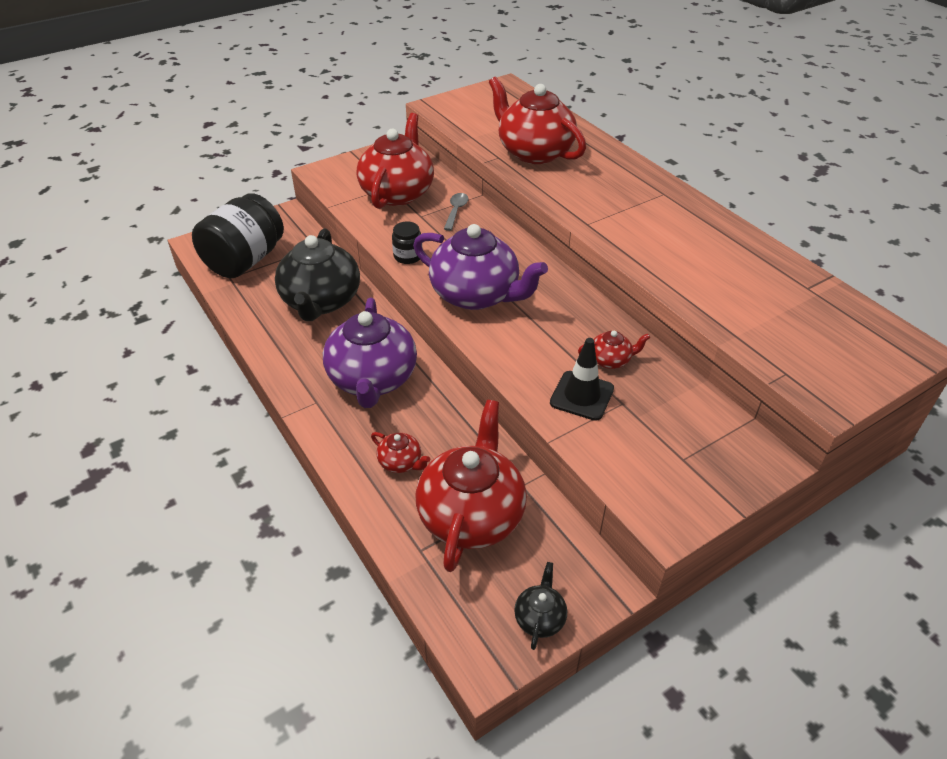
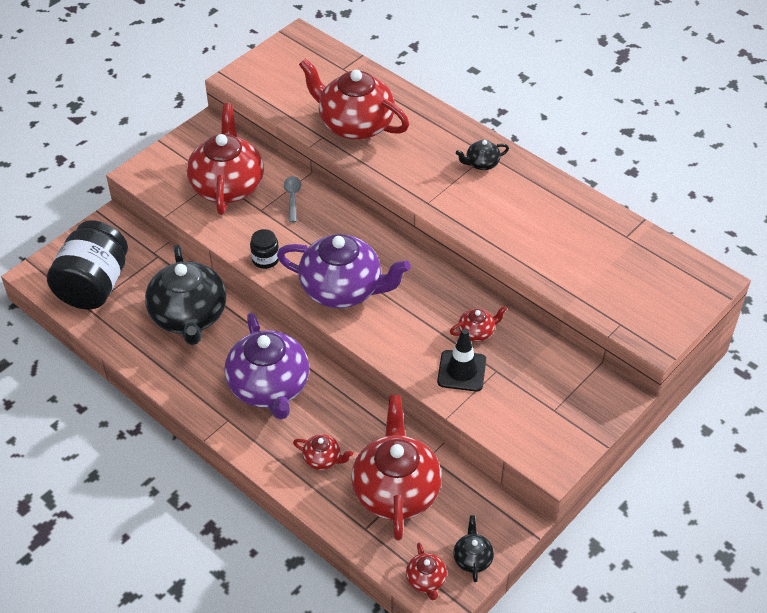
camera: 15 degrees left, 5 degrees up
(473, 631) = (426, 580): none -> red teapot
(655, 200) = (481, 164): none -> black teapot

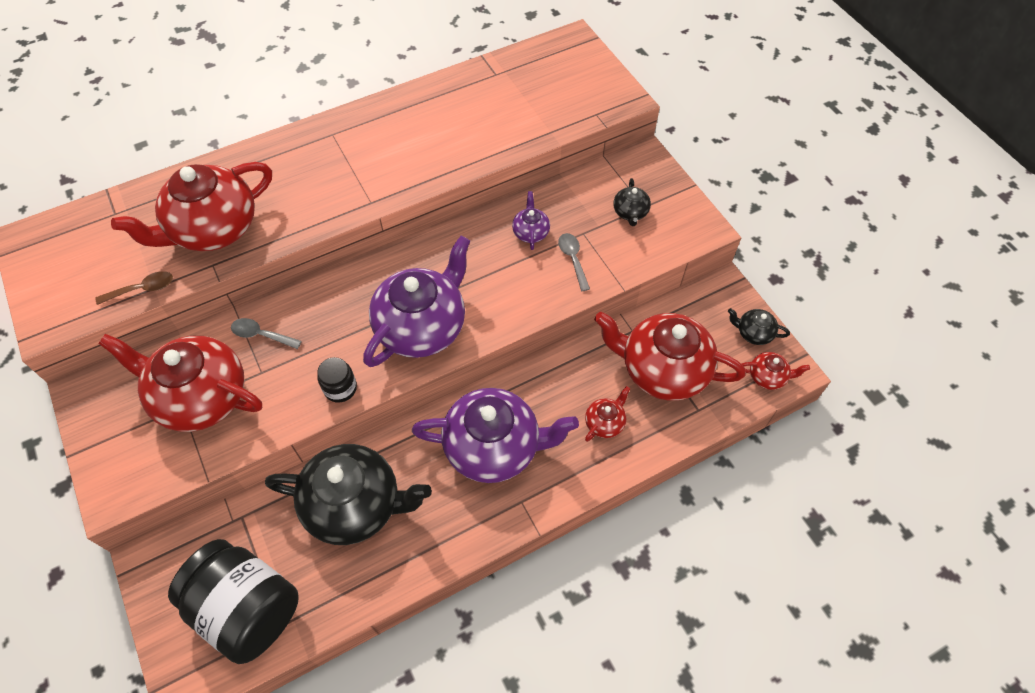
camera: 70 degrees left, 10 degrees up
(284, 110) = (142, 289): none -> brown spoon
(461, 371) = (573, 259): black traffic cone -> grey spoon
(477, 332) = (530, 232): red teapot -> purple teapot
(481, 164) = (342, 142): black teapot -> black teapot (630, 213)

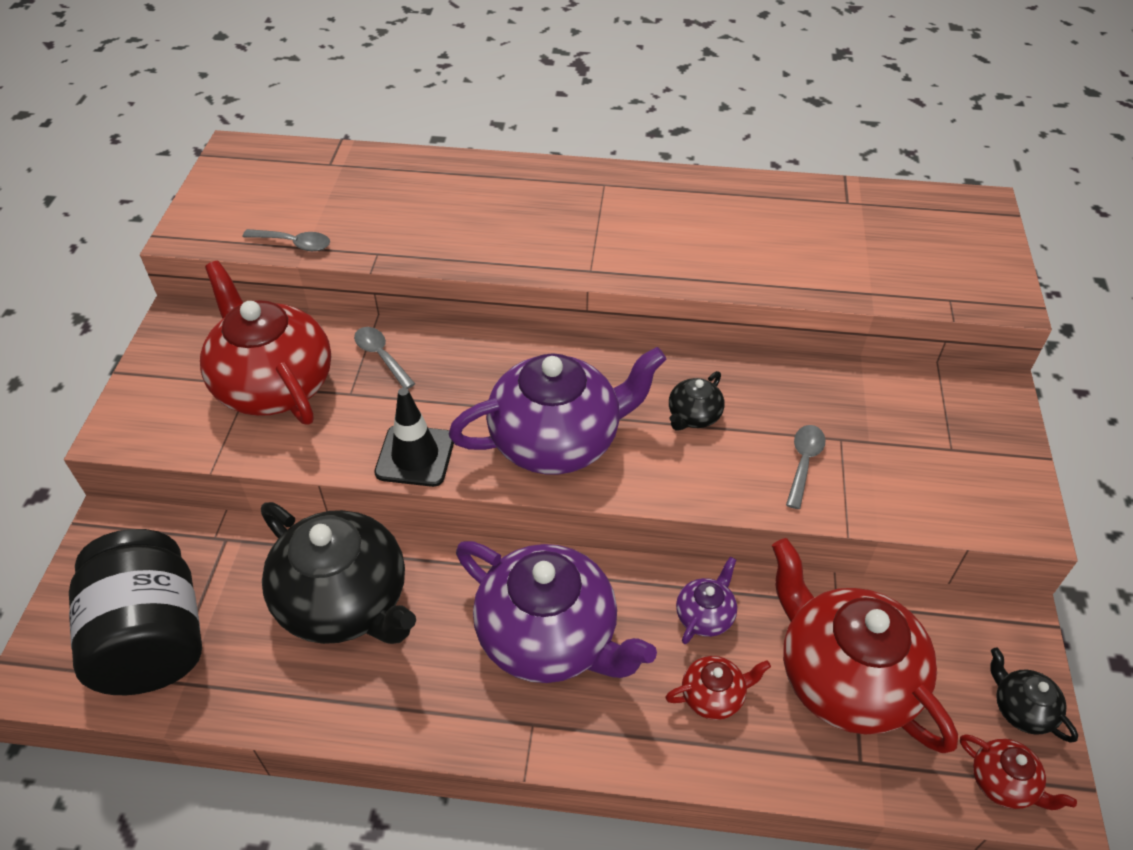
camera: 35 degrees right, 10 degrees down
(142, 289) = (294, 243): brown spoon -> grey spoon
(213, 229) = (406, 220): red teapot -> none
(340, 388) = (415, 456): black jar -> black traffic cone
(530, 232) = (771, 404): purple teapot -> purple teapot (705, 615)
(630, 213) = (926, 447): black teapot -> black teapot (693, 416)

